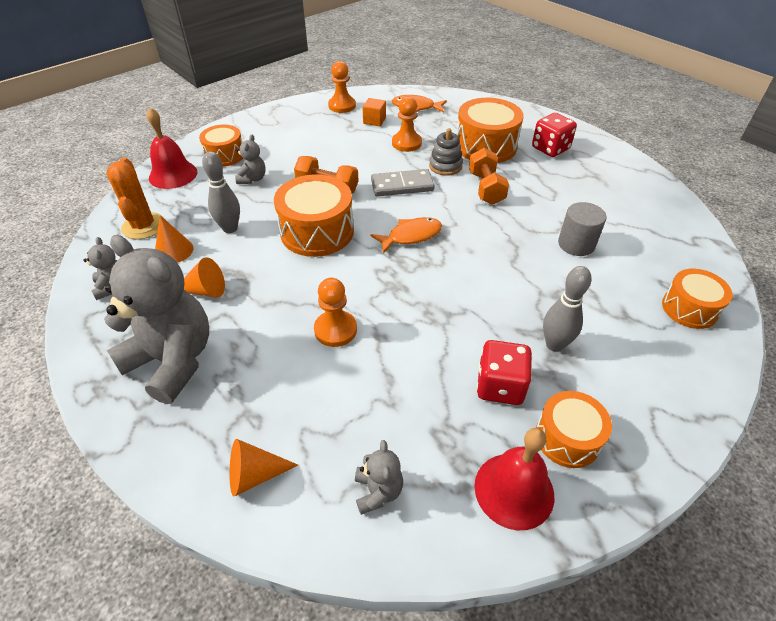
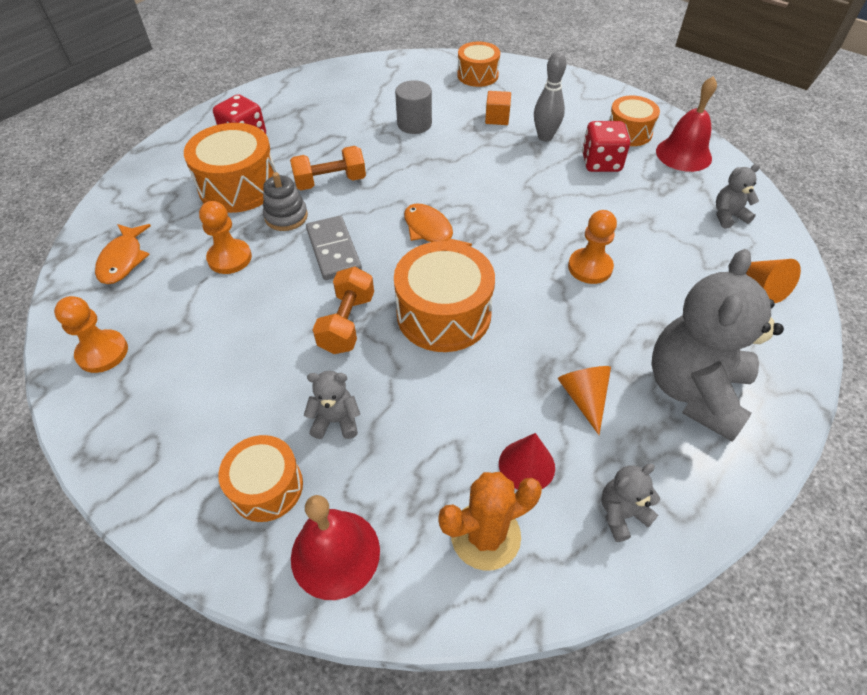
camera: 100 degrees left, 5 degrees up
(174, 251) = (526, 465): orange cone -> red cone
(230, 228) = (461, 411): grey bowling pin -> none
(374, 120) = (160, 302): orange cube -> orange cube (497, 118)

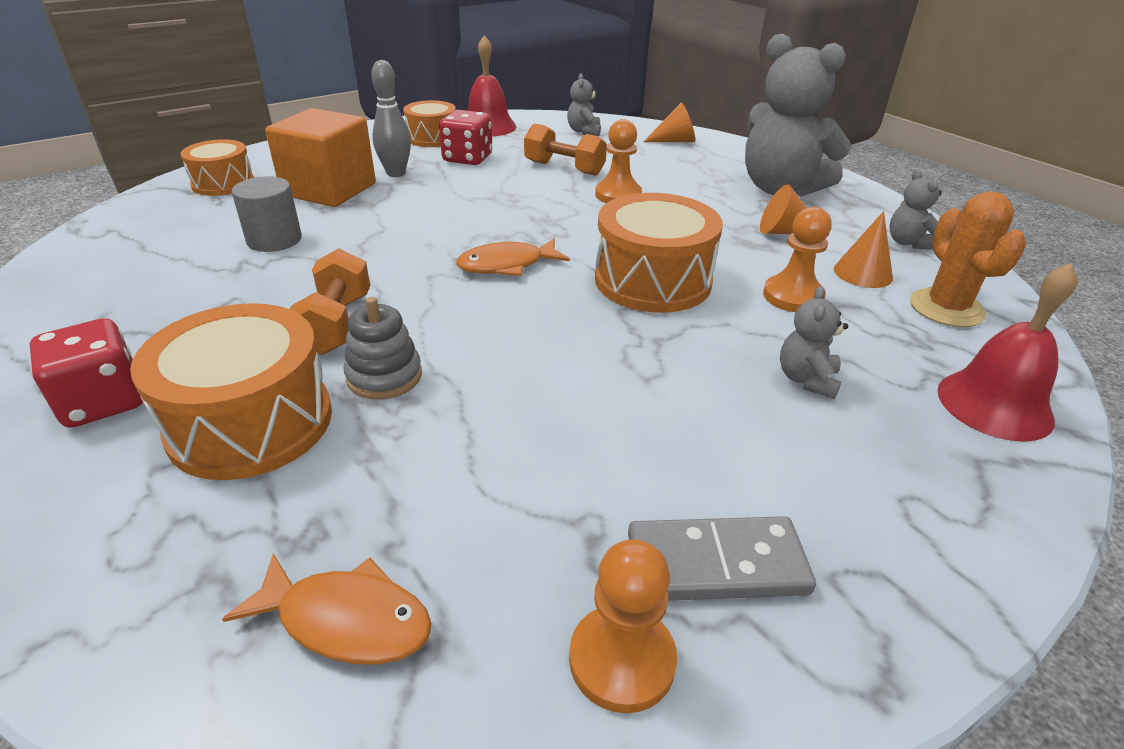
camera: 75 degrees left, 15 degrees down
(230, 258) = (445, 450): orange pawn -> orange pawn (793, 296)
(266, 487) = (914, 451): orange drum -> none
(334, 250) = (494, 341): grey domino -> grey domino (716, 563)
(347, 323) = (643, 349): orange dumbbell -> orange dumbbell (564, 168)
(497, 118) = (329, 189): orange cube -> orange cube, size x2.20
(526, 465) = (863, 273): red cone -> orange cone

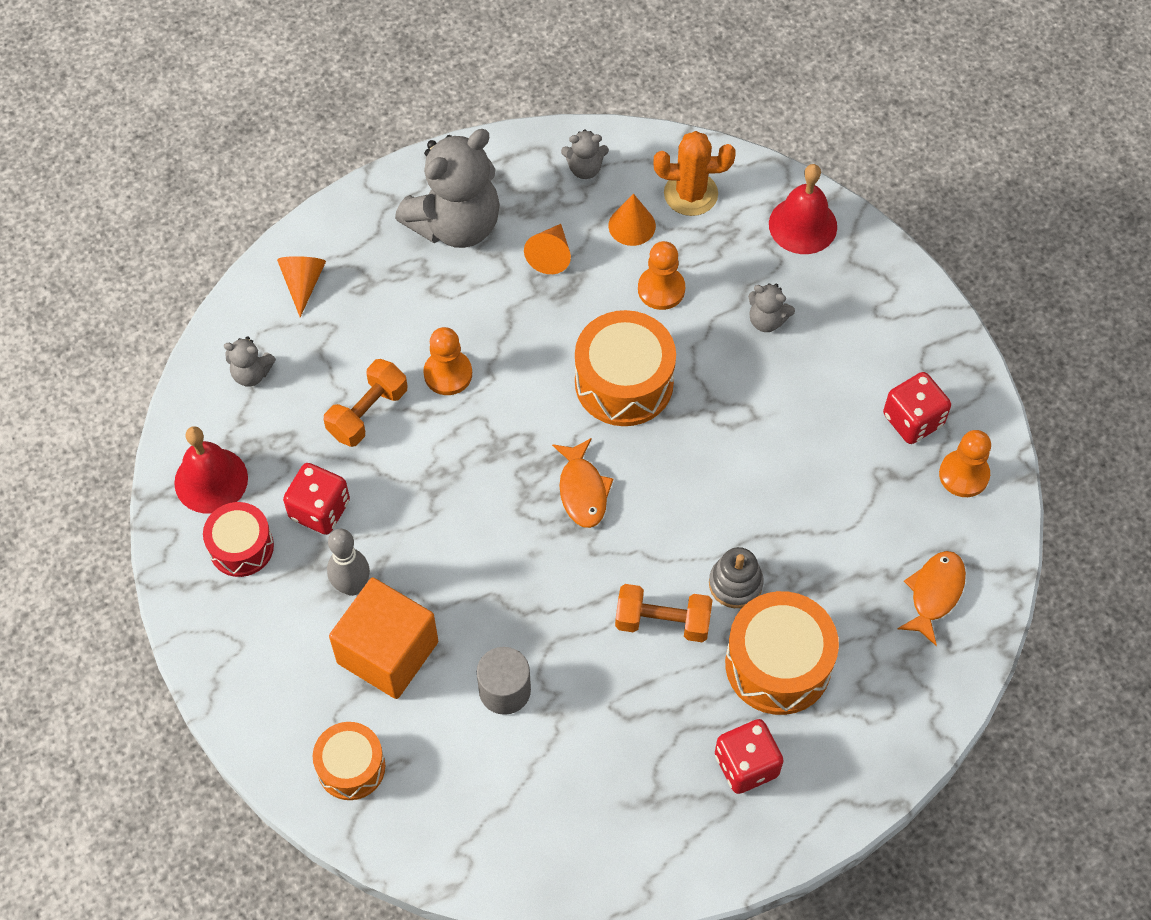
camera: 80 degrees left, 25 degrees up
(432, 138) = (241, 547): orange drum -> red drum
(716, 563) = (913, 420): grey domino -> red dice

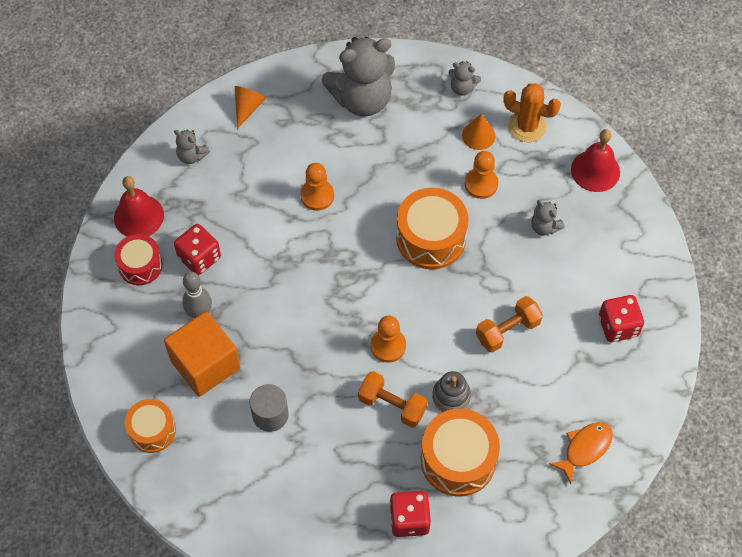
camera: 20 degrees right, 0 degrees up
(368, 413) = (255, 205): orange dumbbell -> orange dumbbell (507, 330)
(550, 255) = (416, 138): orange cone -> none
(582, 490) = (374, 301): orange fish -> none
(964, 475) = (638, 375): orange pawn -> orange pawn (388, 346)

